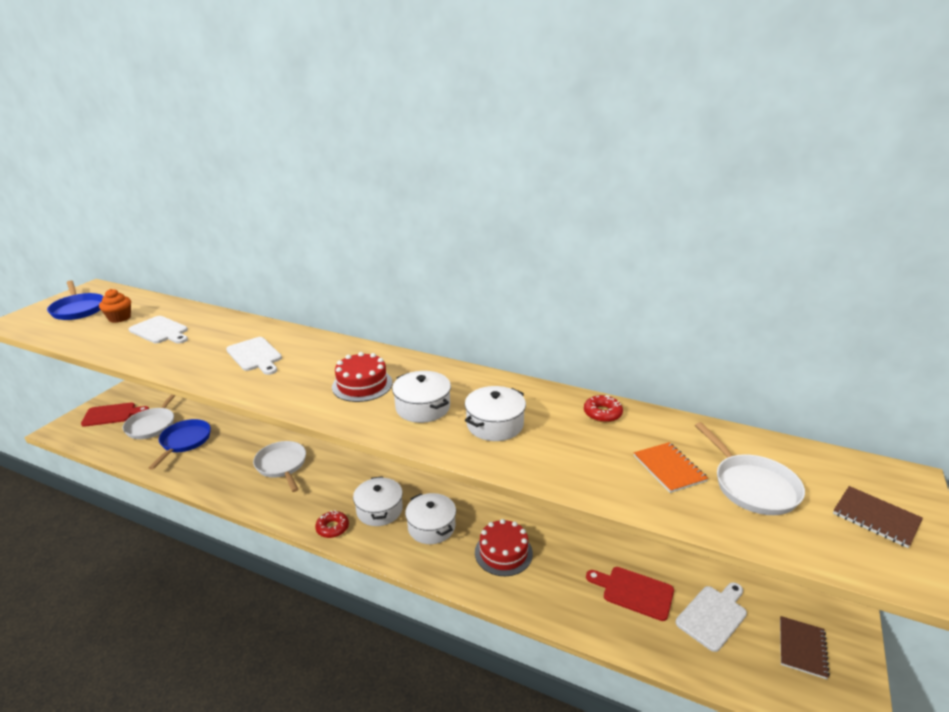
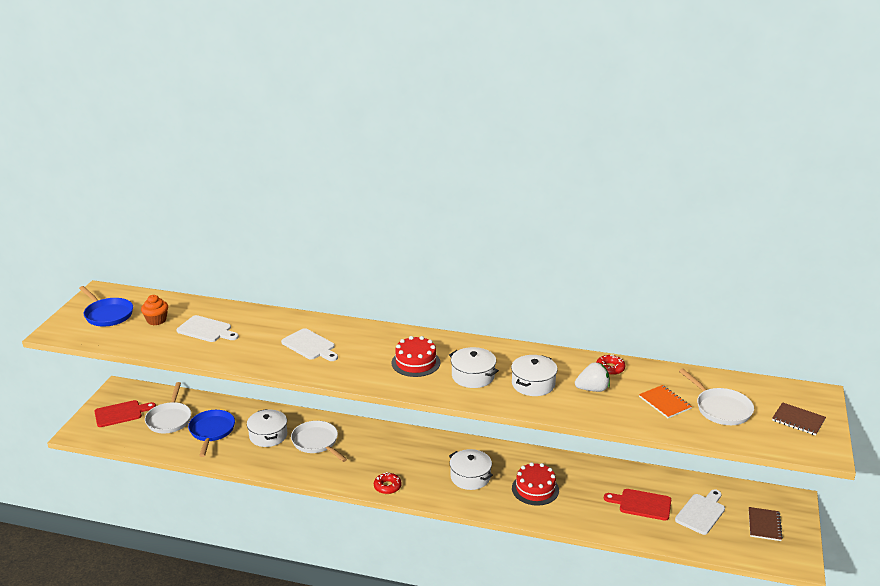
camera: 10 degrees left, 0 degrees up
(379, 510) = (421, 469): white pot -> white pot (268, 435)
(571, 439) = (592, 389): none -> white strawberry

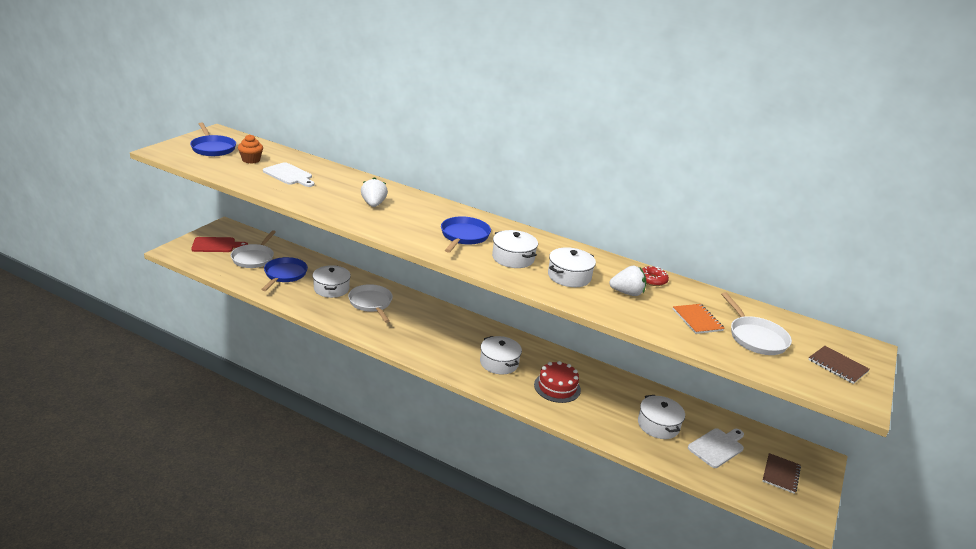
camera: 10 degrees right, 0 degrees up
(310, 345) = (373, 204): white cutting board -> white strawberry
(387, 486) = (418, 353): red donut -> none
(415, 362) = (464, 236): red cake -> blue pan
(642, 504) = (658, 425): red cutting board -> white pot

